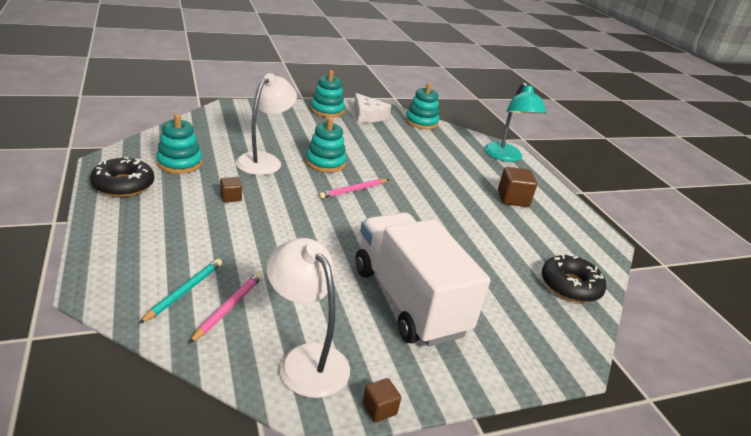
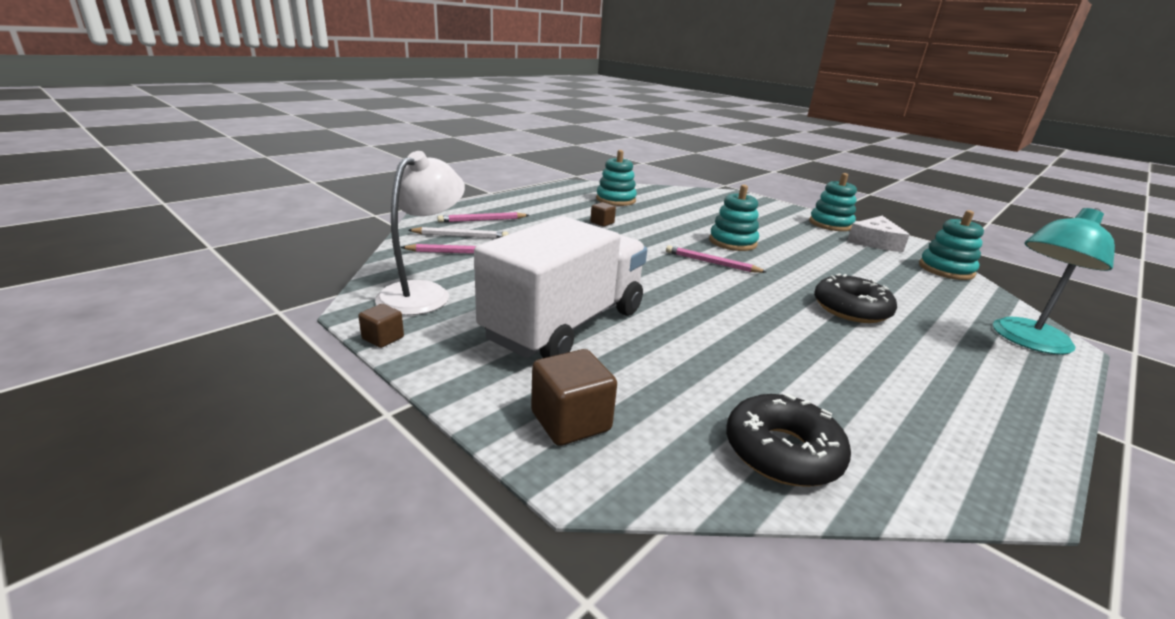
camera: 65 degrees right, 5 degrees down
(123, 185) = (557, 194): black donut -> black donut (851, 309)
(151, 261) = (482, 220): none -> pink pencil
(184, 291) = (461, 236): turquoise pencil -> white pencil
(264, 160) = (680, 221): white lamp -> none
(513, 199) = (919, 363): brown cube -> brown cube (570, 421)

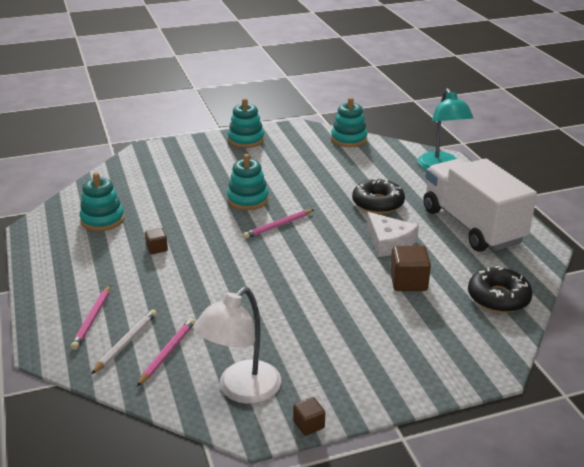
camera: 60 degrees left, 5 degrees up
(423, 293) = (241, 390): white lamp -> white lamp turned 105 degrees counterclockwise
(565, 324) = (335, 329): white truck -> white truck (472, 226)
(570, 421) = (446, 361): brown cube -> brown cube (408, 282)
(875, 242) = (290, 140): white cheese -> white cheese (389, 242)

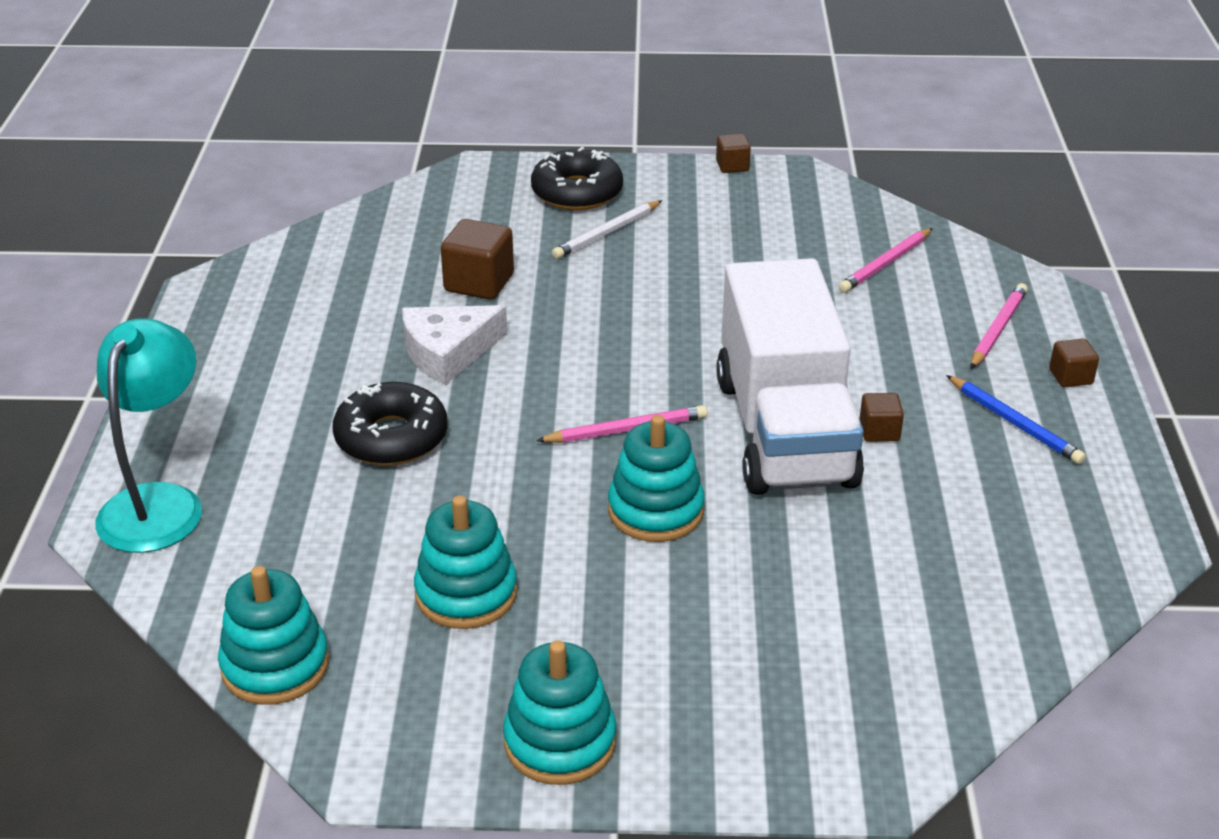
camera: 160 degrees left, 5 degrees up
(52, 297) = (1070, 377): none -> brown cube
(87, 266) = (1015, 423): none -> blue pencil
(102, 220) = (990, 528): turquoise stacking toy -> turquoise stacking toy (466, 593)
(126, 342) = (944, 287): white pencil -> white pencil (607, 233)
(241, 390) = (798, 208): white lamp -> none
(389, 242) = (447, 352): white cheese -> white cheese turned 105 degrees counterclockwise
(472, 226) = (271, 350): white truck -> white truck (784, 431)
(498, 297) = (372, 237): black donut -> black donut (577, 192)

